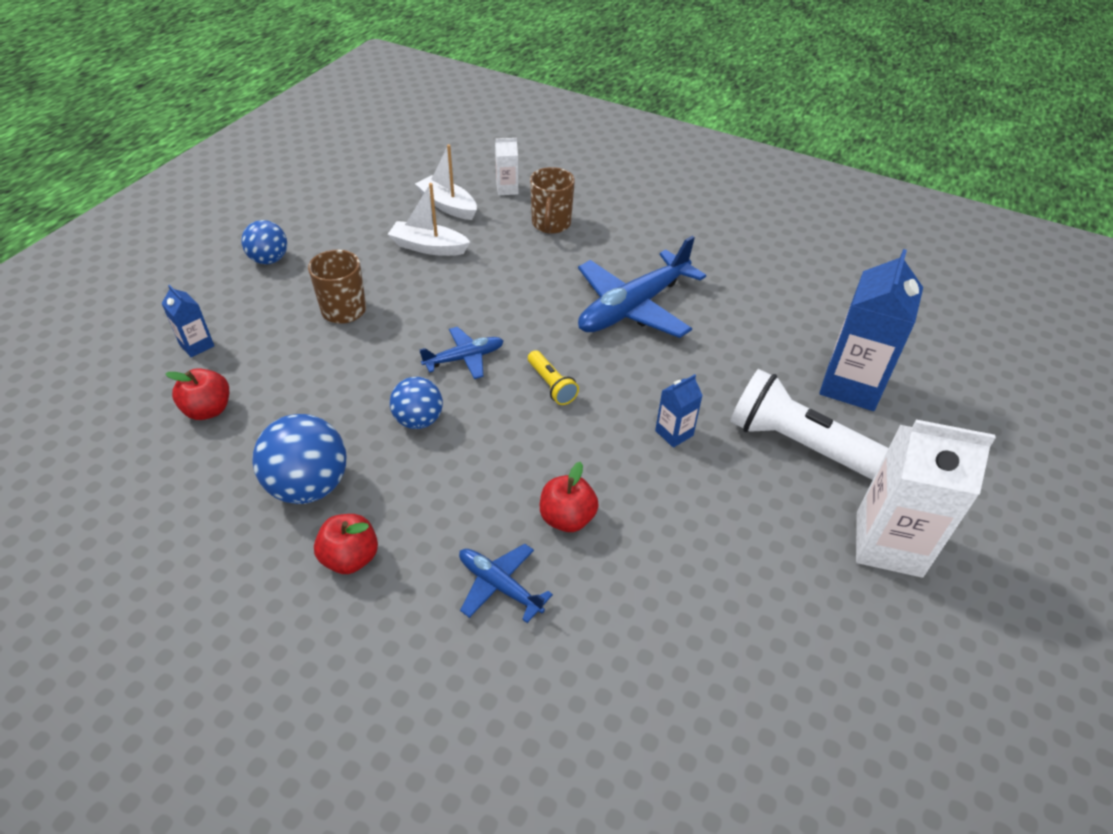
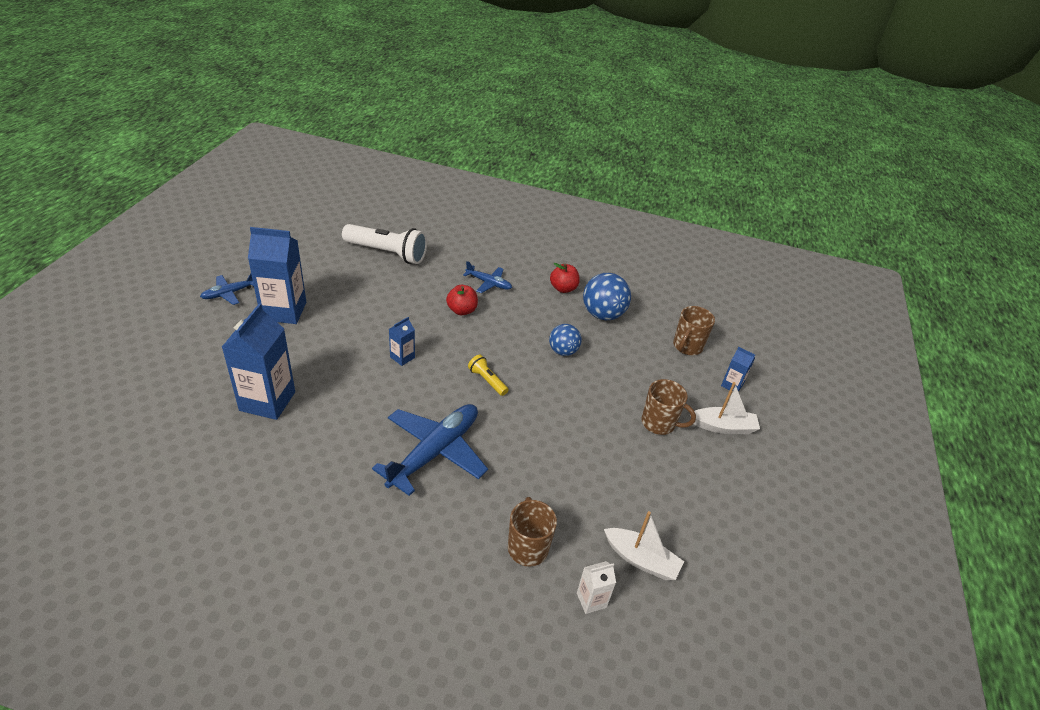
camera: 165 degrees right, 5 degrees down
(208, 410) = (687, 346): red apple -> brown mug
(269, 260) = (749, 464): blue ball -> none
(428, 247) = (630, 497): white boat -> white boat (723, 427)
(464, 358) = (553, 394): blue plane -> blue plane (229, 293)
(799, 444) = (320, 357): white flashlight -> white flashlight (387, 253)
(888, 544) = (284, 311): white carton -> blue carton

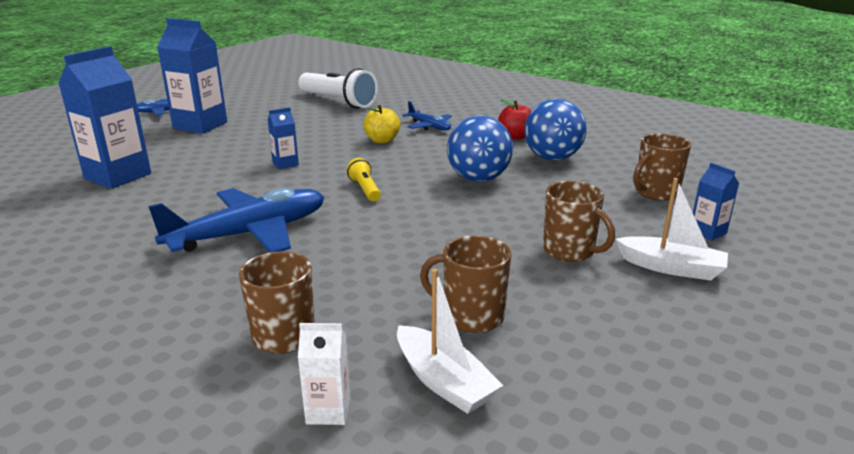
camera: 25 degrees right, 15 degrees down
(462, 310) = (382, 140): red apple -> yellow apple
(563, 351) = (478, 179): blue ball -> blue ball, size x1.57
(630, 501) = (472, 316): none -> brown mug

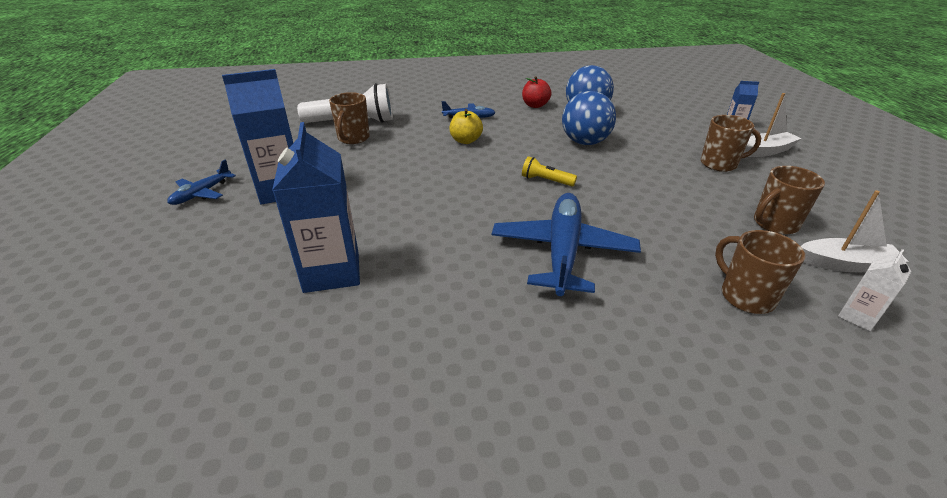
camera: 45 degrees left, 10 degrees up
(285, 163) = (446, 188): blue carton -> none
(655, 193) = (672, 113): brown mug -> brown mug (353, 138)

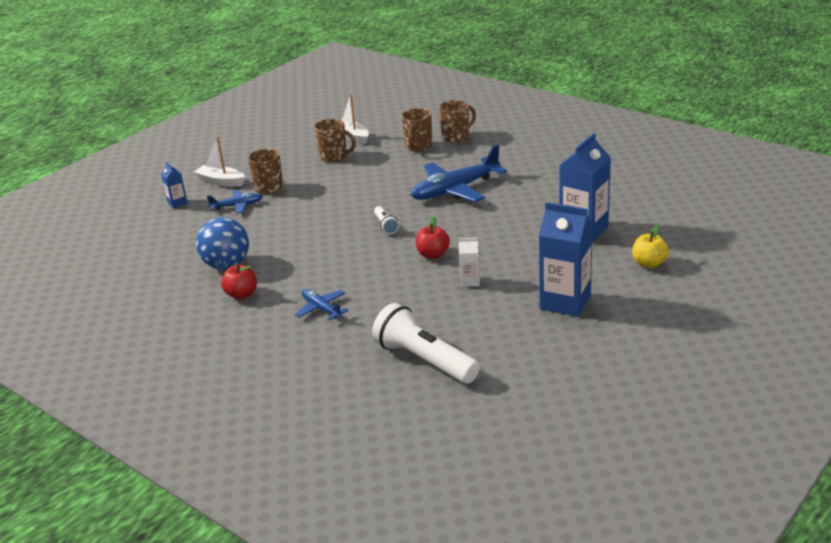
camera: 130 degrees left, 5 degrees down
(202, 193) = (628, 328): blue plane -> blue plane (237, 206)
(353, 138) = (452, 334): brown mug -> brown mug (456, 137)
(457, 177) = (433, 255): none -> red apple
(466, 141) = (371, 283): yellow apple -> yellow apple (649, 264)
(546, 181) = (386, 226): yellow flashlight -> white flashlight
(585, 142) = (298, 239): blue ball -> none
(857, 317) = (395, 128): white carton -> white carton (470, 281)

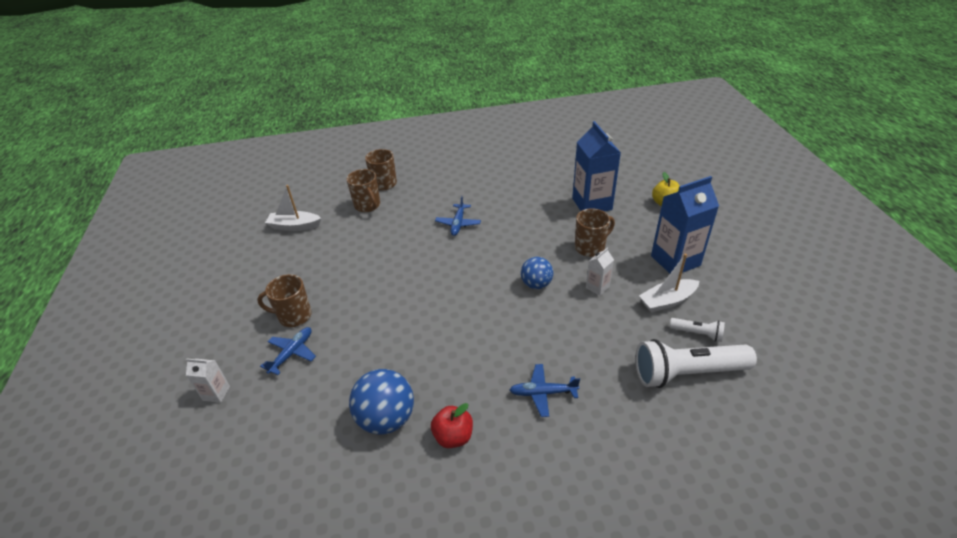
camera: 50 degrees left, 10 degrees up
(177, 203) = (216, 393): blue carton -> white carton
(221, 182) = (230, 340): white boat -> white boat (667, 301)
(334, 156) = (308, 252): brown mug -> brown mug (590, 247)
(386, 226) = (459, 284): white flashlight -> white flashlight (697, 334)
(433, 255) = (536, 284): red apple -> blue ball
(455, 189) = (458, 223): blue plane -> blue plane, size x0.51

